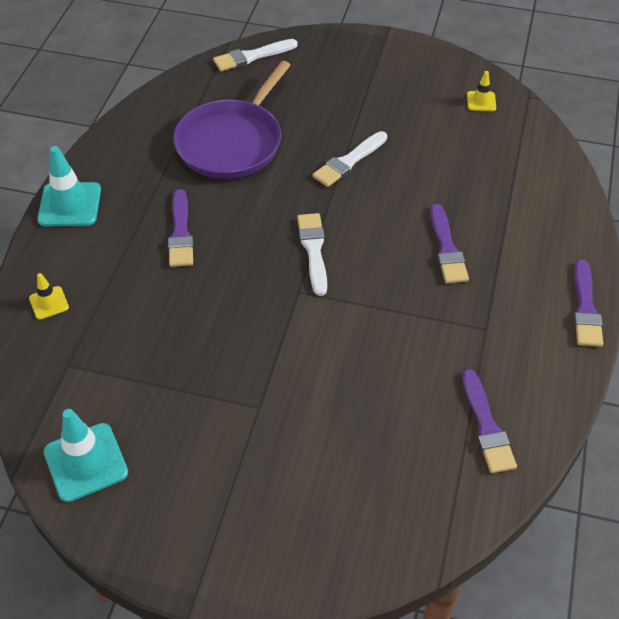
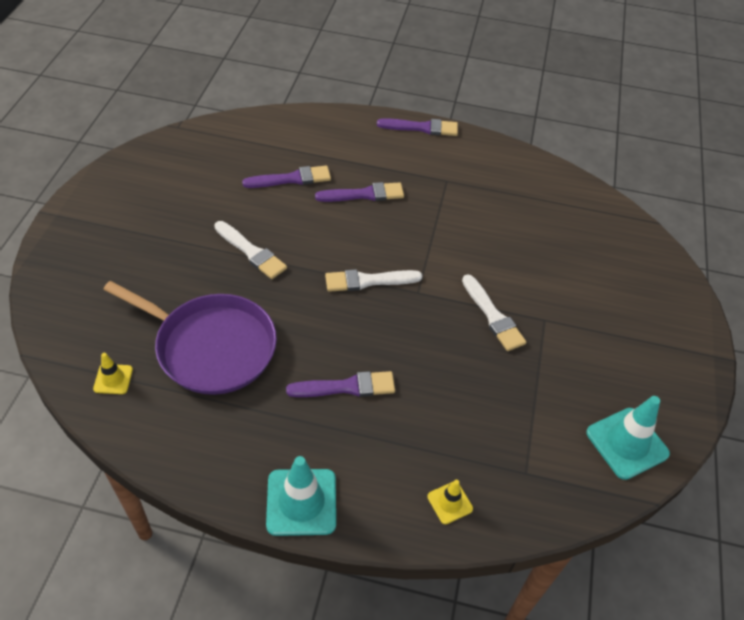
camera: 95 degrees left, 0 degrees up
(252, 56) = (61, 331): white brush -> white brush (493, 316)
(481, 101) = (178, 156): yellow traffic cone -> yellow traffic cone (113, 379)
(486, 426) = (535, 189): purple brush -> purple brush (291, 179)

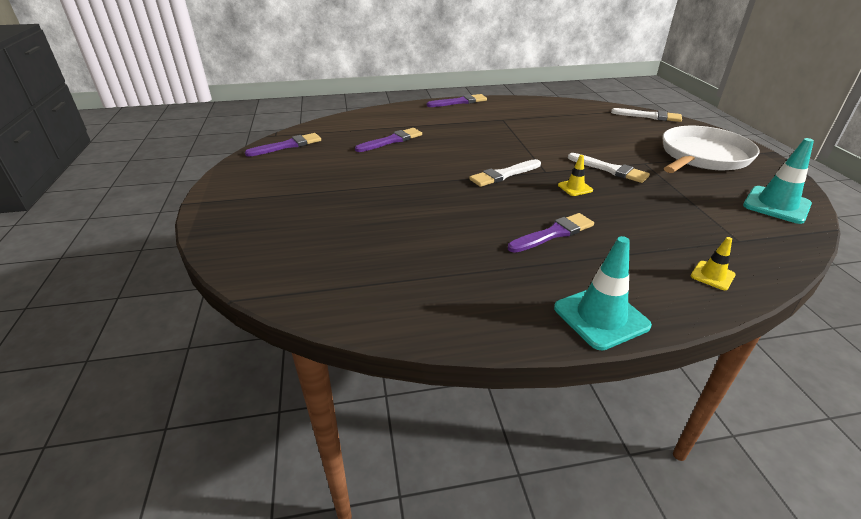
camera: 20 degrees left, 15 degrees down
(113, 379) = (343, 289): yellow traffic cone -> yellow traffic cone (575, 188)
(211, 347) = (416, 242): purple pan -> none
(251, 252) = (397, 182): white brush -> white brush (649, 116)
(364, 194) = (453, 136): purple brush -> purple brush (288, 145)
(628, 334) = (702, 156): none -> white pan

